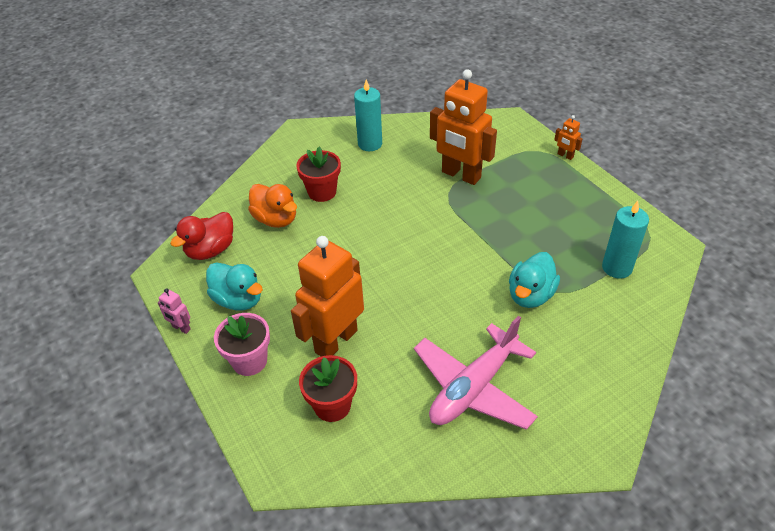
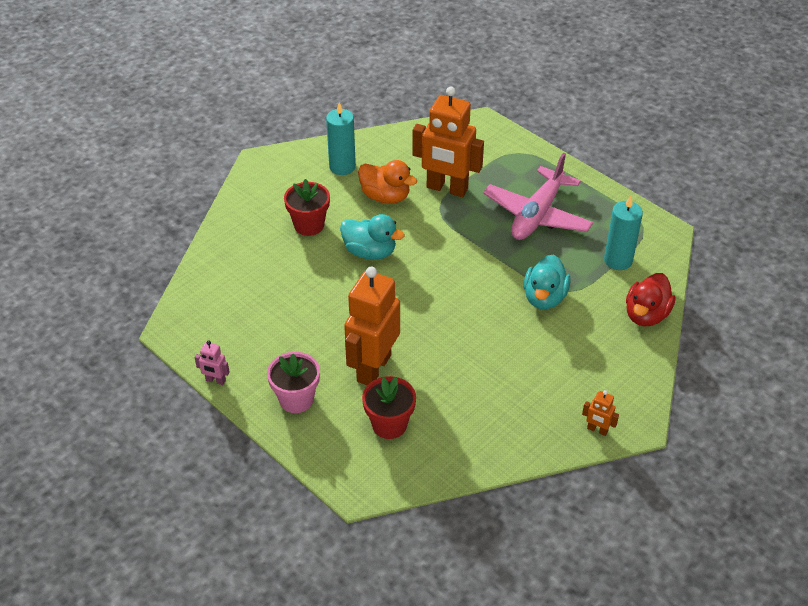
camera: 15 degrees left, 0 degrees up
(210, 250) = (214, 301): red duck -> red duck (646, 315)
(238, 300) = (263, 345): turquoise duck -> turquoise duck (370, 252)
(276, 219) = (271, 260): orange duck -> orange duck (385, 197)
(473, 387) = (513, 388): pink plane -> pink plane (537, 215)
(565, 156) = (546, 155): orange robot -> orange robot (597, 430)

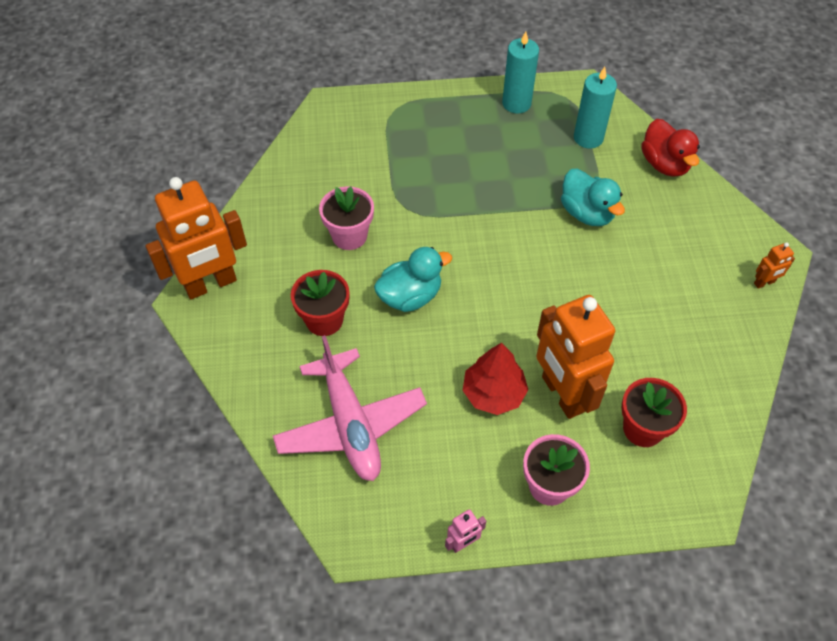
camera: 50 degrees left, 10 degrees up
(338, 334) = (493, 393): none -> red tree
(342, 166) = (272, 241): turquoise candle -> turquoise candle (516, 103)
(385, 197) = (349, 236): orange duck -> pink flower pot
(447, 188) = (387, 186): orange robot -> orange robot (211, 284)
(537, 215) = (484, 150): pink plane -> pink plane (350, 424)

